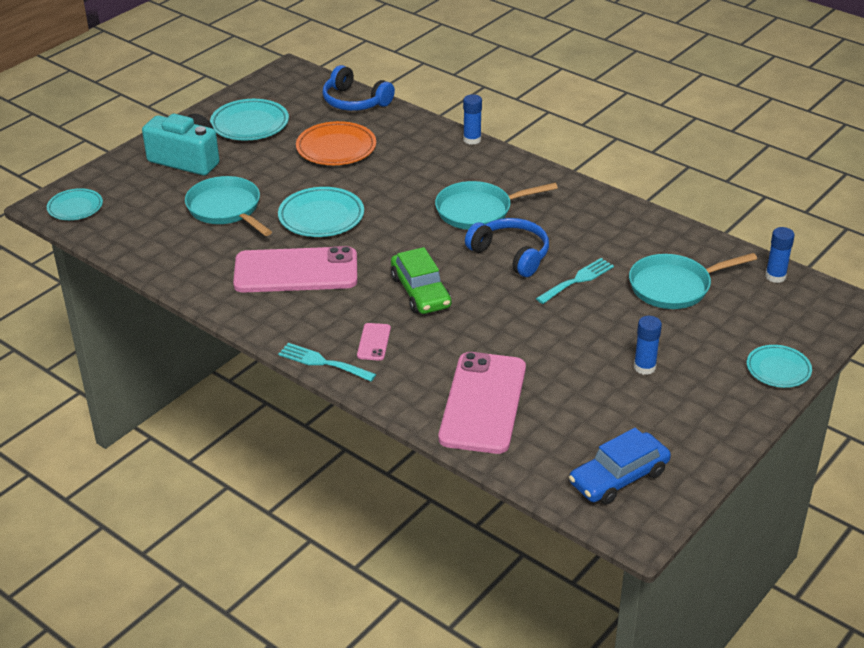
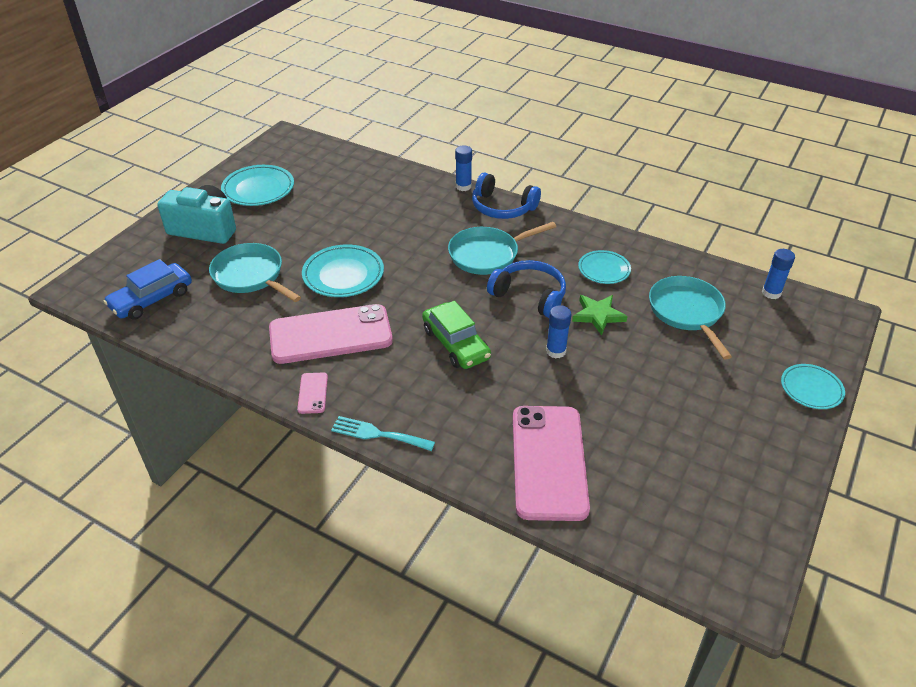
camera: 10 degrees left, 5 degrees up
(75, 207) = (100, 289): turquoise plate -> turquoise plate (604, 270)
(336, 148) = (343, 205): orange plate -> none
(354, 101) = (350, 160): blue headphones -> blue headphones (502, 207)
(374, 342) = (424, 404): pink phone -> pink phone (313, 393)
(577, 280) = (598, 315): turquoise fork -> green star
(618, 477) = (707, 533): blue car -> blue car (152, 299)
(644, 367) = (689, 401): blue glue stick -> blue glue stick (556, 351)
(674, 286) = (687, 312): turquoise pan -> turquoise pan turned 105 degrees clockwise

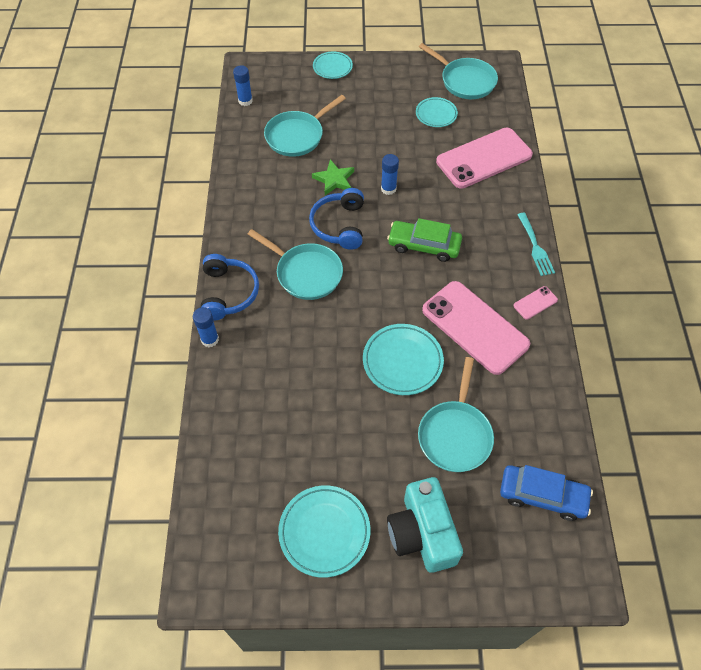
camera: 120 degrees left, 15 degrees up
(455, 344) = (424, 245): green car -> green car turned 105 degrees counterclockwise
(604, 270) = (277, 194): turquoise plate -> turquoise plate (436, 114)
(722, 524) = (465, 81): none -> turquoise pan

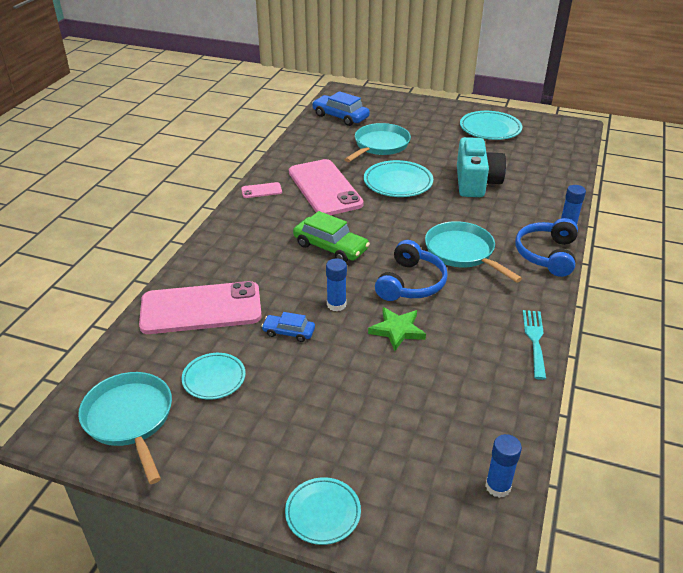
camera: 160 degrees left, 20 degrees down
(297, 136) = (426, 400): turquoise pan -> none
(409, 157) = (289, 332): none -> blue car
(422, 533) = (426, 118): turquoise camera -> turquoise camera (476, 182)
(535, 247) = (224, 223): turquoise fork -> turquoise fork (534, 340)

